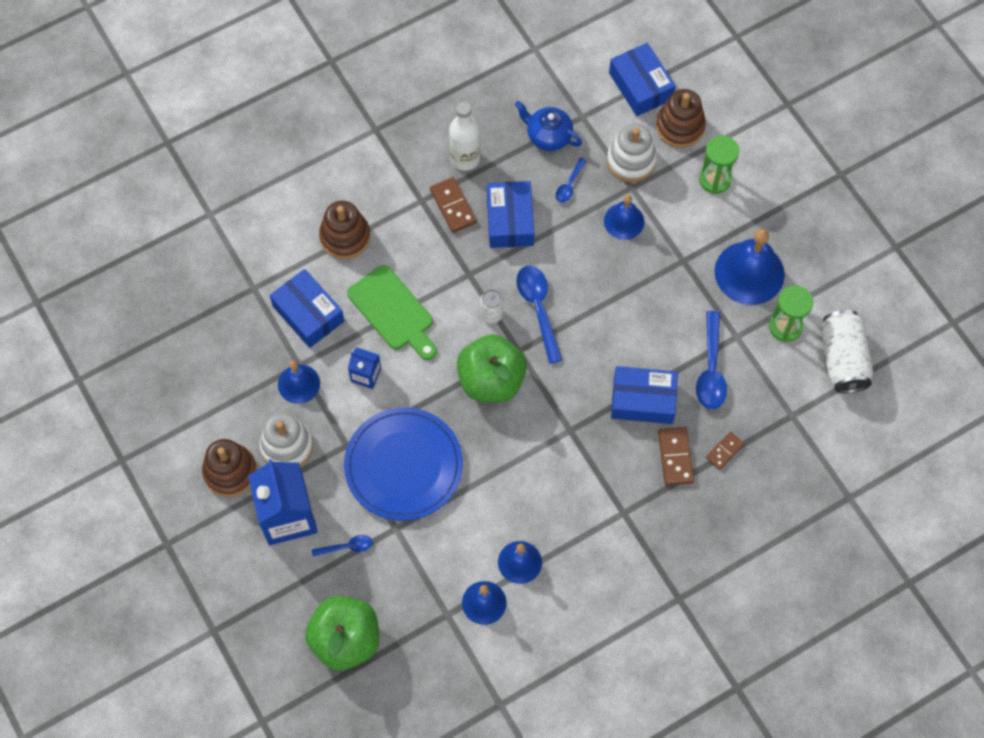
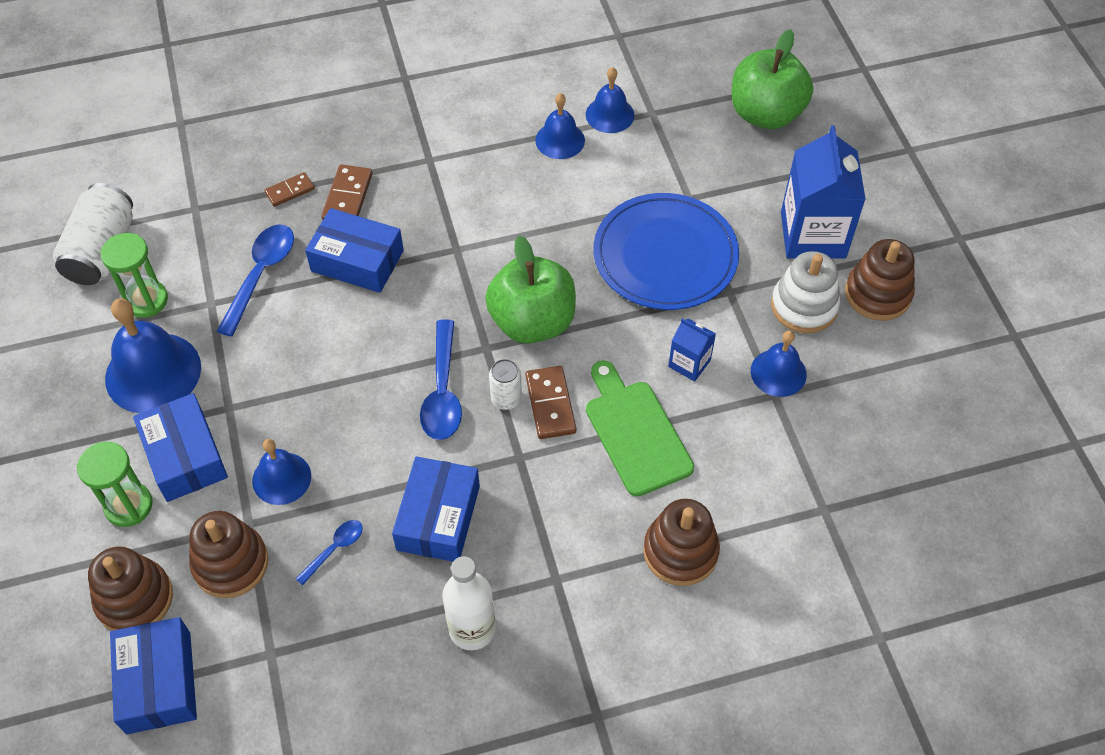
camera: 165 degrees left, 10 degrees down
(308, 314) = (751, 456): blue box -> blue box (185, 456)
(347, 547) = (749, 192): blue spoon -> none
(453, 206) = (513, 559): brown domino -> brown domino (550, 404)
(548, 136) = (334, 634): blue teapot -> none
(631, 160) = (230, 563): white stacking toy -> brown stacking toy

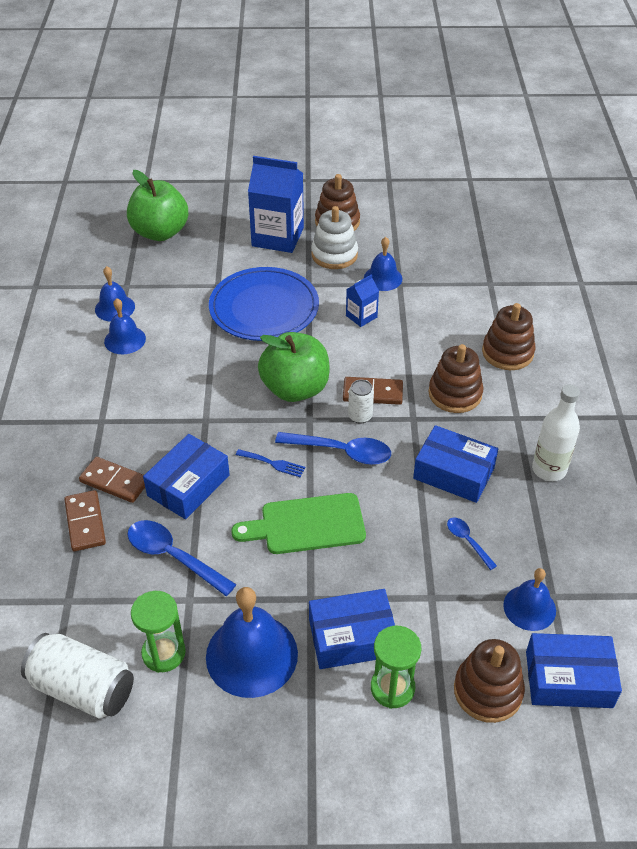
camera: 75 degrees left, 10 degrees down
(230, 563) = (467, 614): brown stacking toy -> brown stacking toy (455, 394)
(281, 478) = (393, 568): blue bell -> blue bell (529, 607)
(290, 191) = (85, 522): brown domino -> brown domino, size x1.53
(407, 329) = (273, 463): none -> blue fork
(635, 432) = (409, 354): green cutting board -> green cutting board (306, 525)

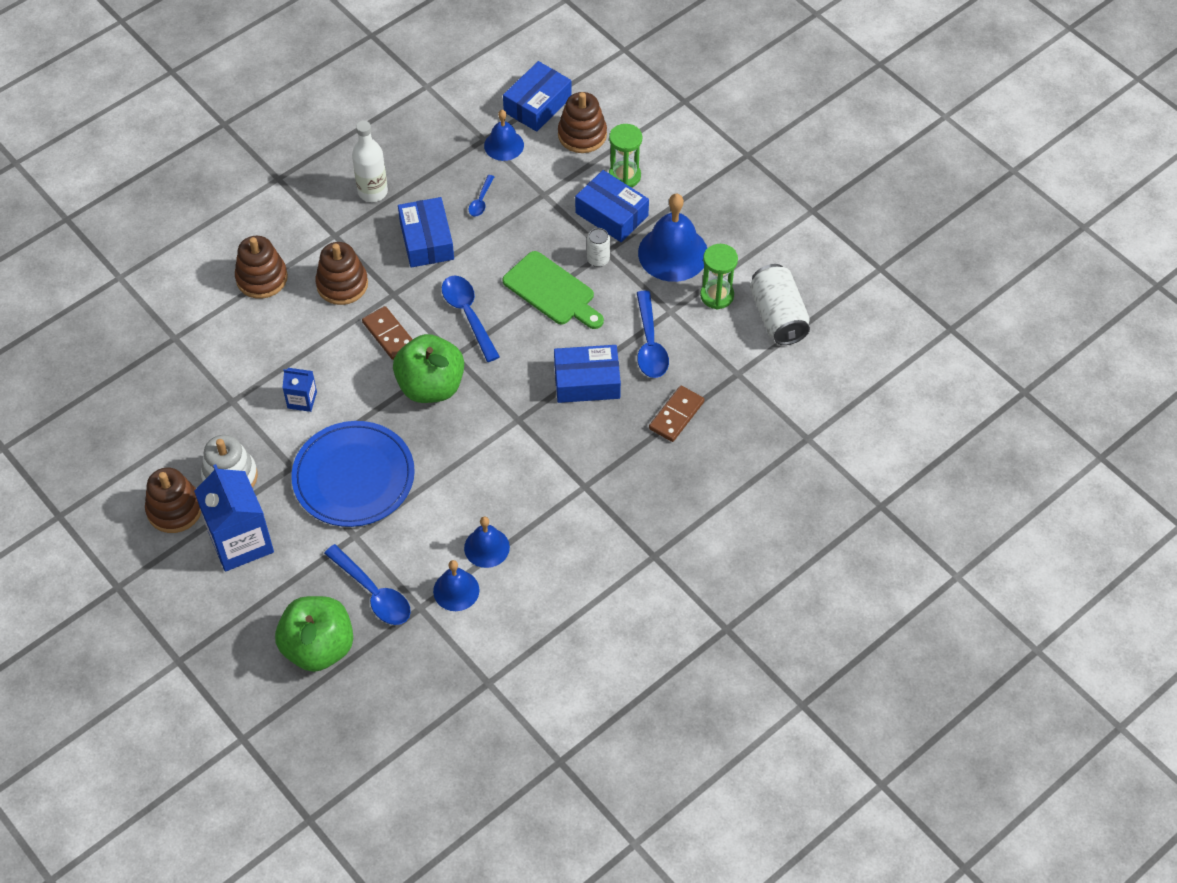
camera: 130 degrees left, 10 degrees up
(114, 481) = (628, 428): brown domino -> none
(164, 272) = (373, 593): none -> blue spoon
(273, 463) = (518, 347): blue fork -> none
(360, 416) = (421, 327): white can -> white can (598, 259)
(383, 278) = (234, 418): blue bell -> none
(568, 679) = (537, 105): blue box -> blue box turned 75 degrees clockwise

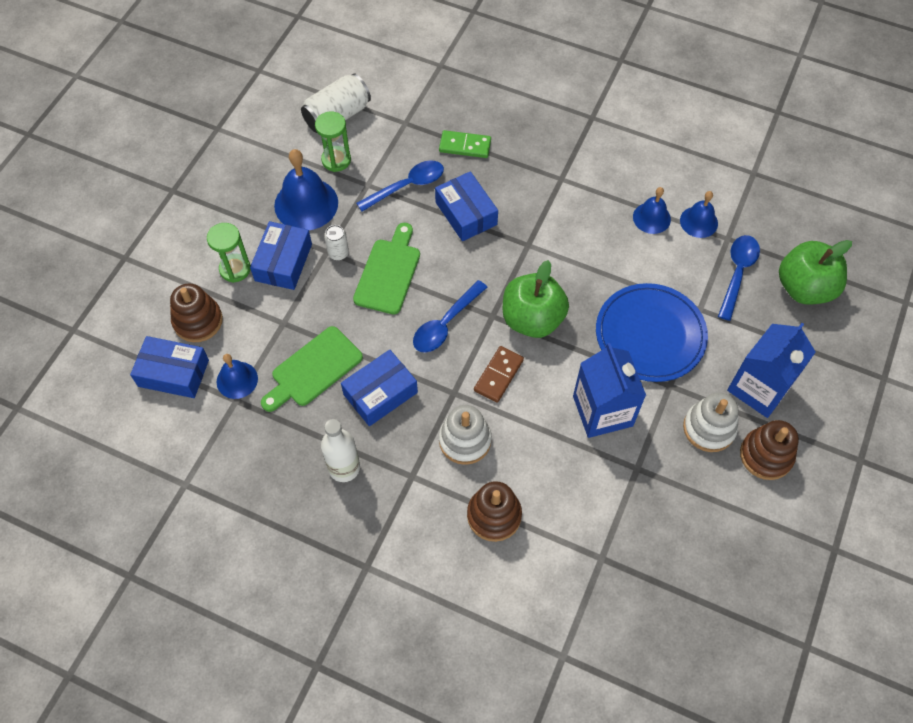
camera: 115 degrees left, 5 degrees up
(302, 400) = (602, 411): blue carton -> blue carton, size x2.03
(342, 284) = (465, 440): brown stacking toy -> white stacking toy
(481, 201) = (313, 369): blue spoon -> green cutting board
(676, 415) = (465, 146): brown domino -> green domino

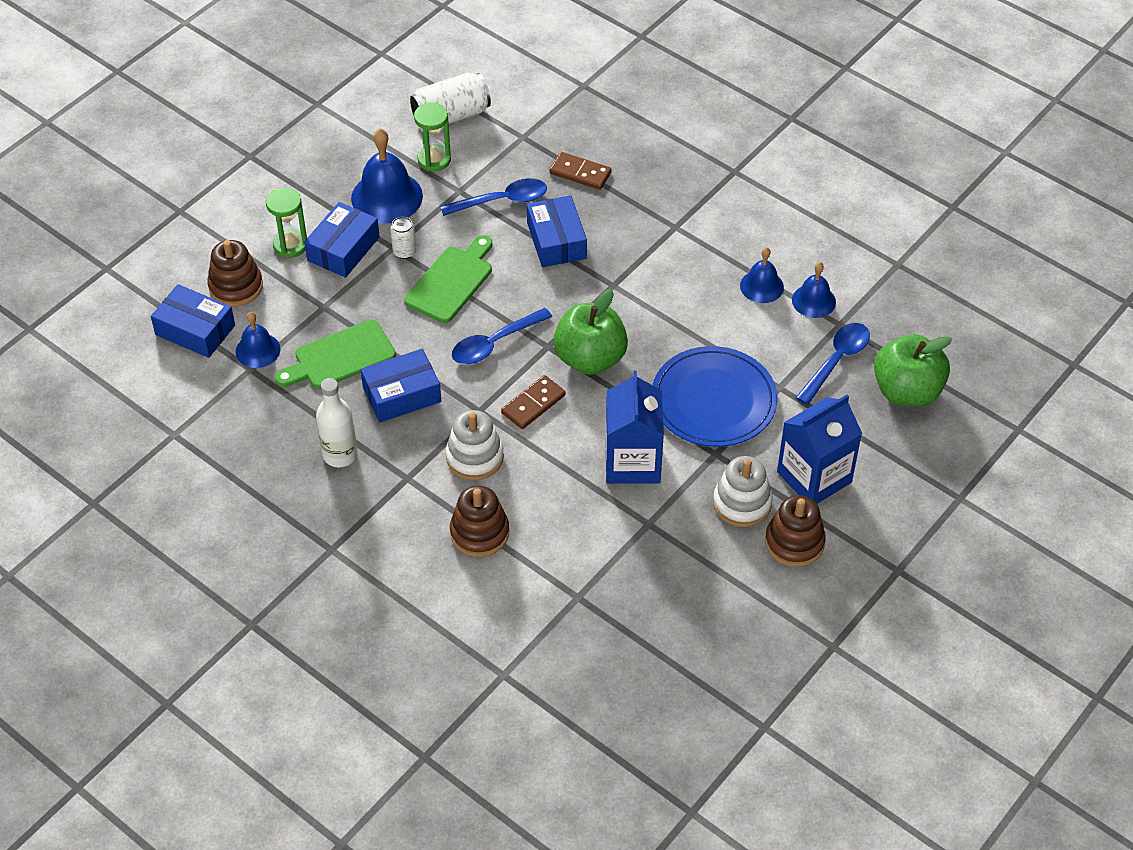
camera: 15 degrees right, 10 degrees down
(465, 146) = (580, 173): green domino -> brown domino

